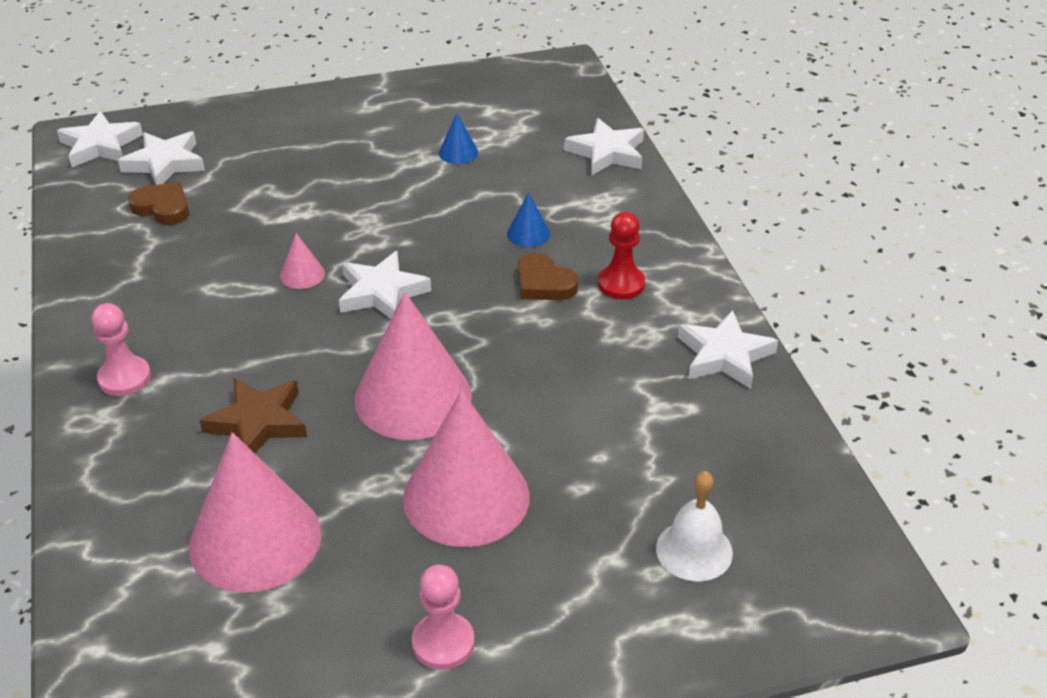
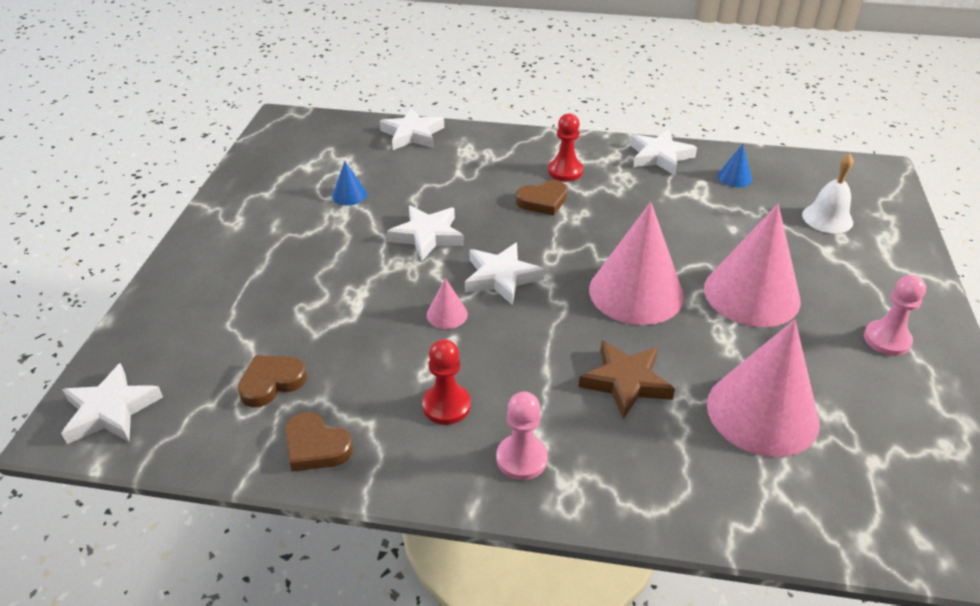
camera: 65 degrees left, 0 degrees up
(98, 257) = (316, 446): none -> brown heart
(165, 163) = (195, 367): white star -> white star (427, 236)
(174, 313) = (446, 406): none -> red pawn
(528, 233) = (480, 192): blue cone -> blue cone (734, 177)

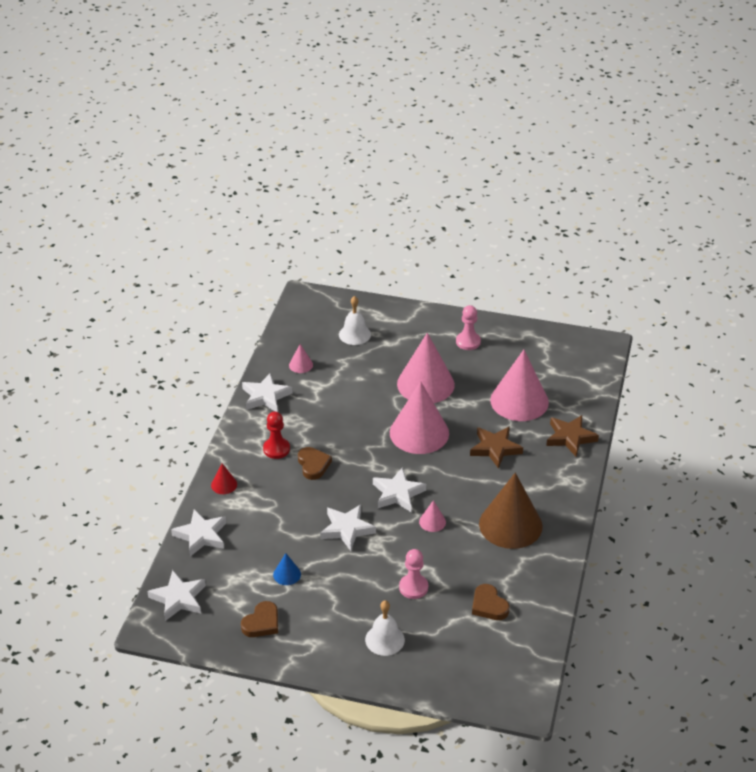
camera: 85 degrees left, 0 degrees up
(111, 410) = (509, 683): white star -> white star (178, 598)
(227, 279) = (385, 639): none -> white bell
(316, 446) = (539, 581): brown heart -> brown heart (262, 623)
(446, 406) = (510, 525): red pawn -> brown cone
(495, 141) = (224, 484): none -> red cone
(521, 459) = (549, 496): pink pawn -> pink pawn (413, 587)
(688, 492) = (570, 437): none -> brown star
(734, 177) = (301, 365): blue cone -> pink cone

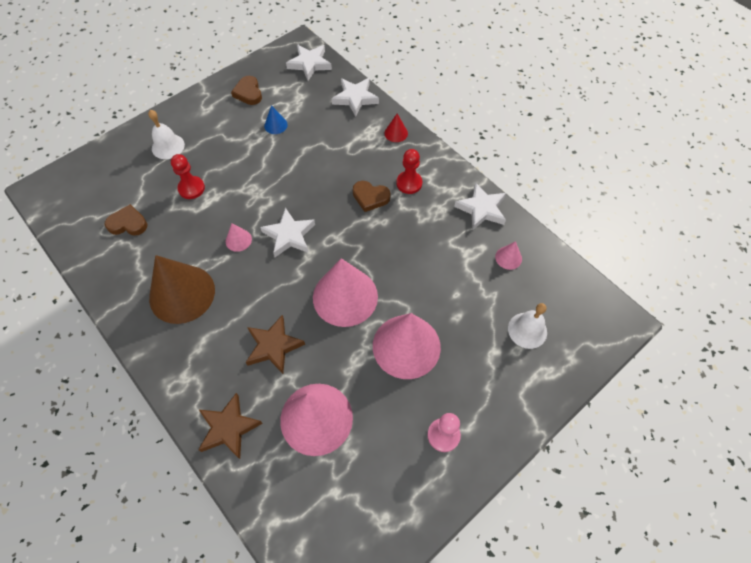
camera: 125 degrees right, 20 degrees up
(347, 529) = (283, 181): white star -> none
(413, 587) = (191, 188): pink pawn -> red pawn

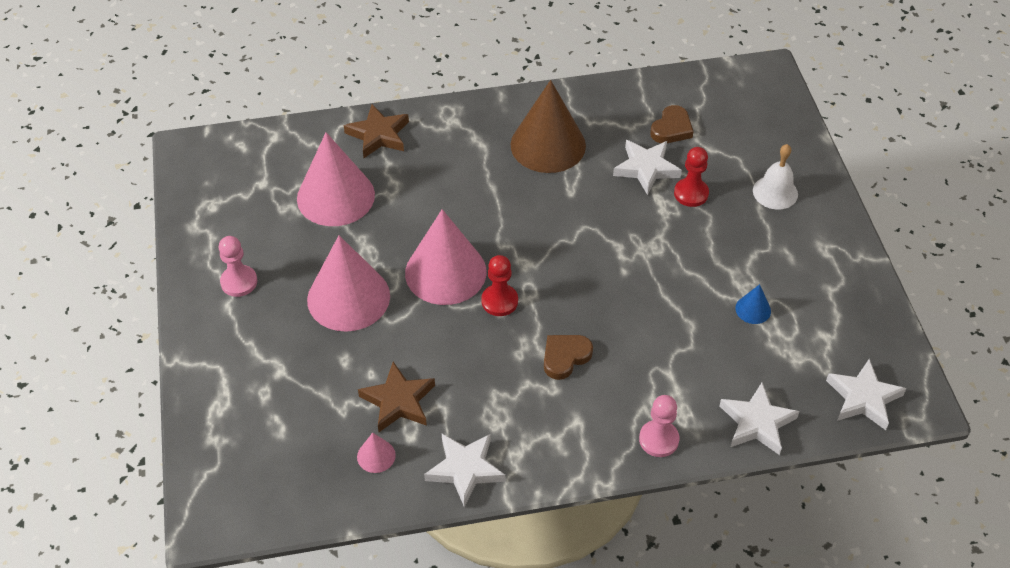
camera: 120 degrees right, 10 degrees down
(238, 240) = (586, 210): pink cone -> none
(248, 93) = (834, 303): brown heart -> none
(273, 346) = (434, 193): brown star -> brown star (398, 401)
(289, 235) = (561, 256): white star -> white star (646, 169)
(396, 133) = (658, 439): red cone -> pink pawn
(409, 183) = (560, 410): red pawn -> red pawn (499, 301)
(527, 330) = (277, 417): white bell -> none

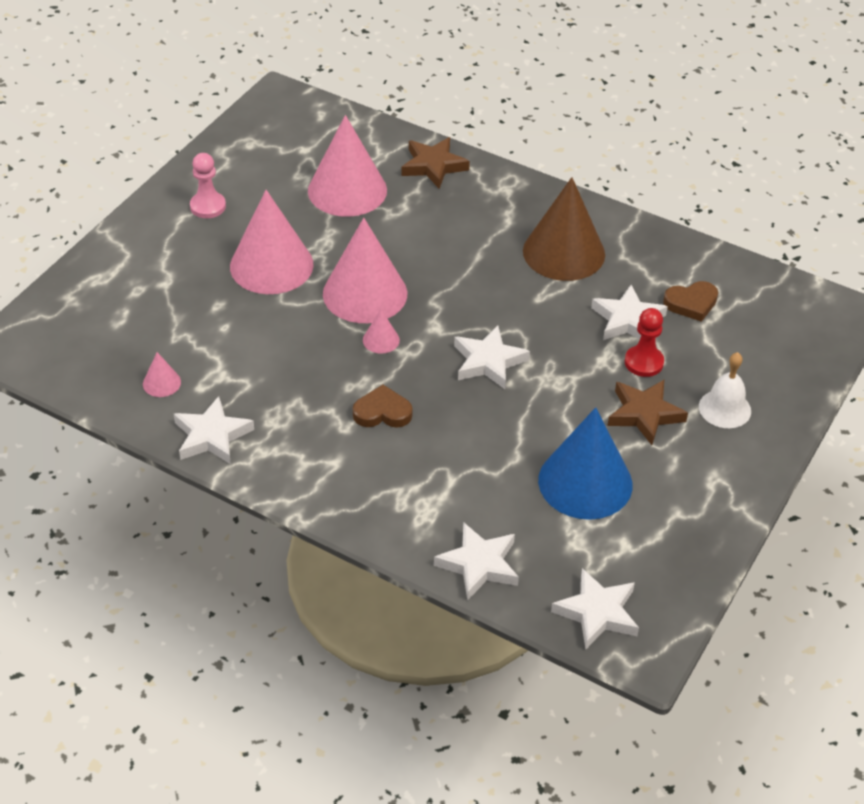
camera: 40 degrees right, 5 degrees down
(398, 401) = (221, 358): brown star -> brown star (644, 414)
(499, 301) = (381, 340): red pawn -> pink cone
(592, 265) = (488, 361): none -> white star
(658, 439) = (382, 519): pink pawn -> none
(753, 309) = (585, 482): blue cone -> blue cone, size x2.35

